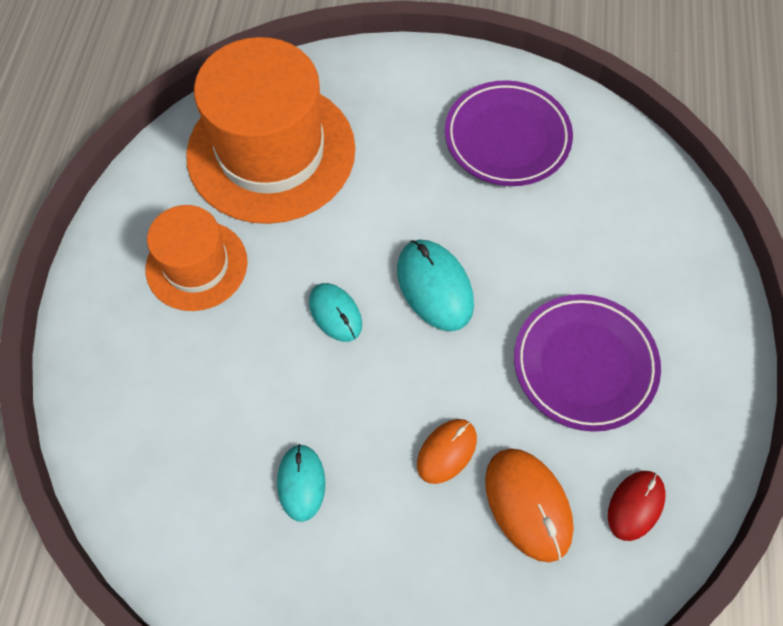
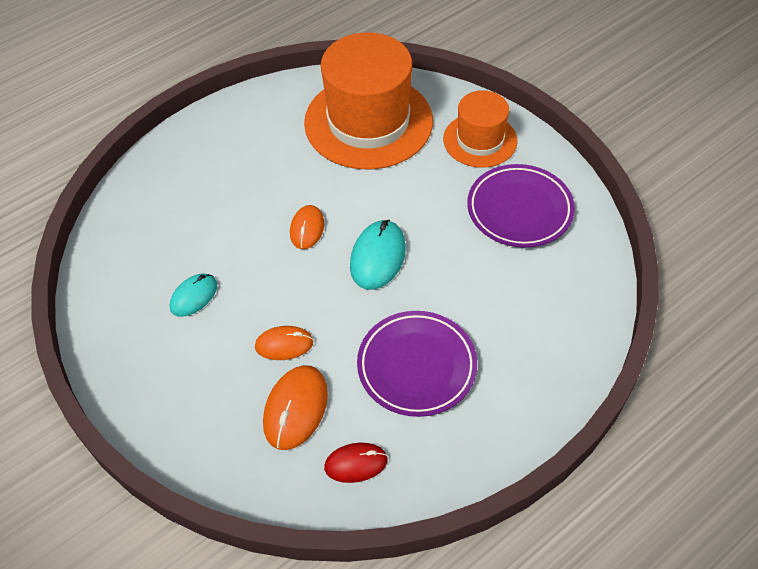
camera: 45 degrees right, 10 degrees down
(196, 265) = (264, 151): orange hat -> orange hat (480, 140)
(335, 313) = (307, 229): turquoise mouse -> orange mouse

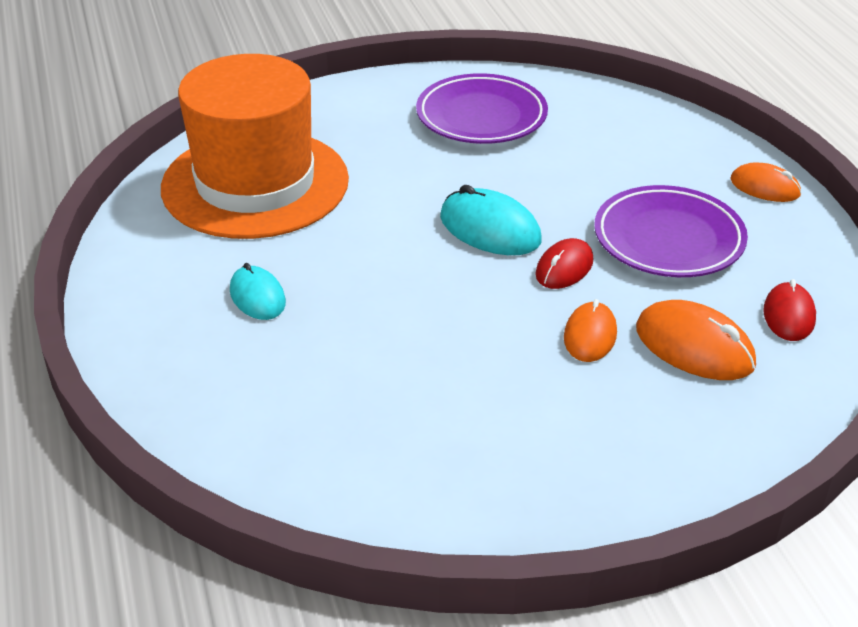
camera: 70 degrees left, 15 degrees down
(194, 296) = (463, 405): turquoise mouse -> turquoise mouse (257, 296)
(307, 229) = (406, 275): orange mouse -> orange mouse (765, 187)
(352, 311) = (564, 268): none -> red mouse
(480, 140) = (356, 114): orange hat -> none

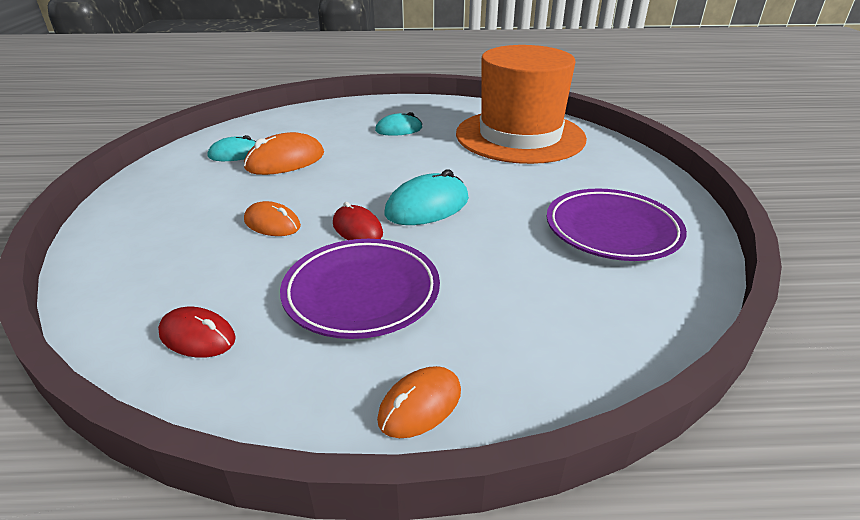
camera: 105 degrees right, 5 degrees down
(413, 452) = (235, 154): none -> turquoise mouse
(694, 346) = (215, 267): orange mouse -> orange mouse (285, 161)

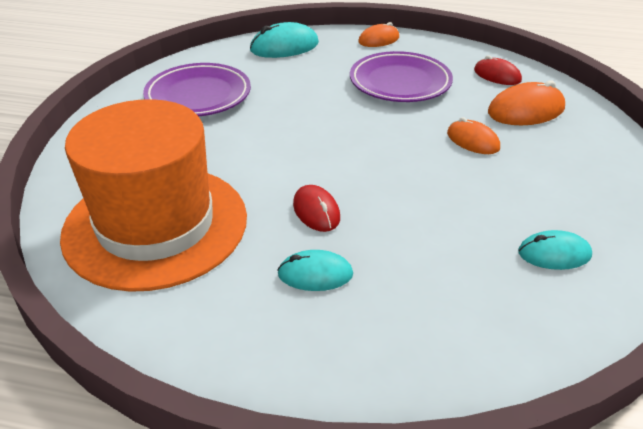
camera: 165 degrees left, 5 degrees up
(285, 161) = (480, 227): orange mouse -> orange mouse (526, 110)
(357, 229) = (398, 125): red mouse -> red mouse (316, 211)
(427, 206) = (331, 137): turquoise mouse -> turquoise mouse (284, 47)

